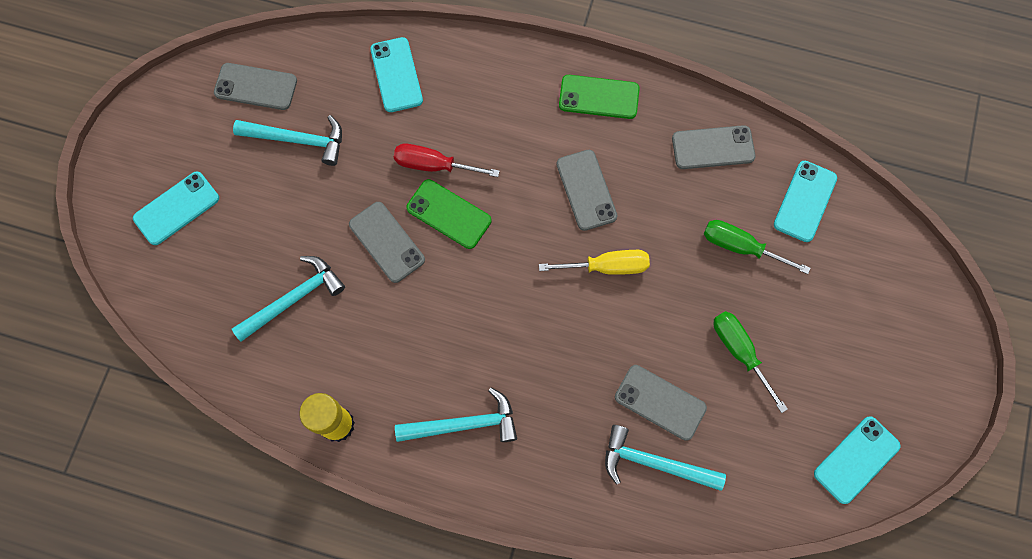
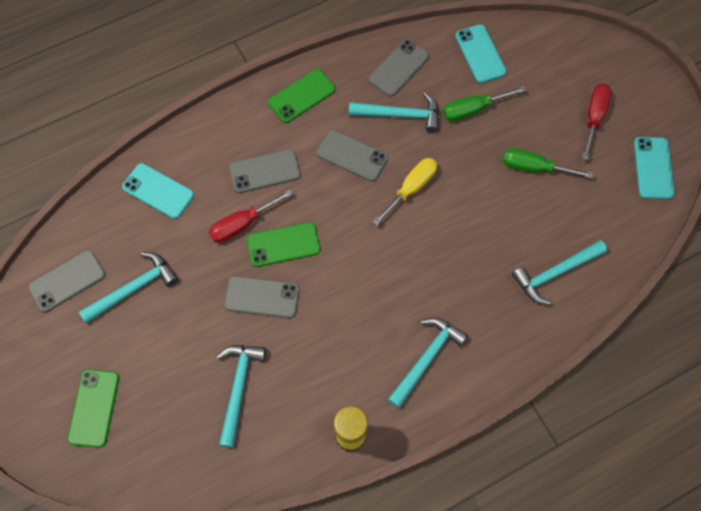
camera: 45 degrees left, 5 degrees down
(176, 208) = (94, 408): turquoise phone -> green phone
(660, 402) = (522, 236): grey phone -> grey phone (265, 171)
(668, 192) = (400, 115): none -> turquoise hammer
(850, 359) = (594, 117): none -> red screwdriver

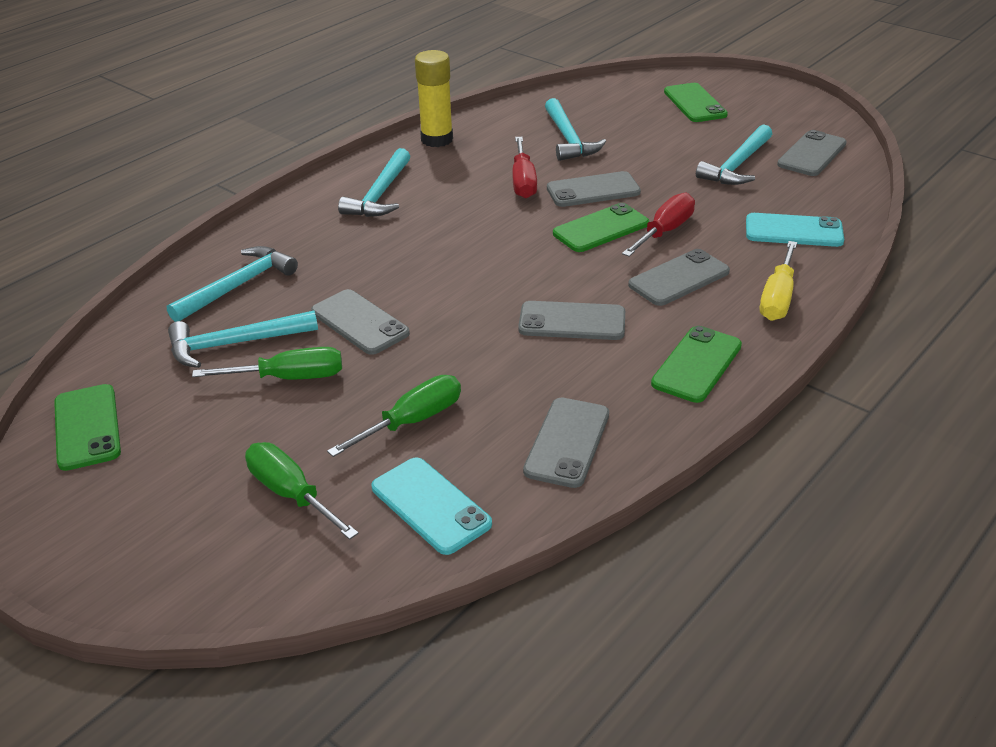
camera: 160 degrees right, 30 degrees down
(400, 115) = (528, 383): turquoise hammer -> turquoise hammer (235, 344)
(411, 188) = (467, 312): yellow screwdriver -> yellow screwdriver (777, 298)
(481, 203) = (359, 322): none -> grey phone
(546, 83) = (291, 494): none -> green screwdriver
(594, 117) = (194, 467): red screwdriver -> red screwdriver (523, 181)
(653, 168) = (87, 427): turquoise phone -> green phone

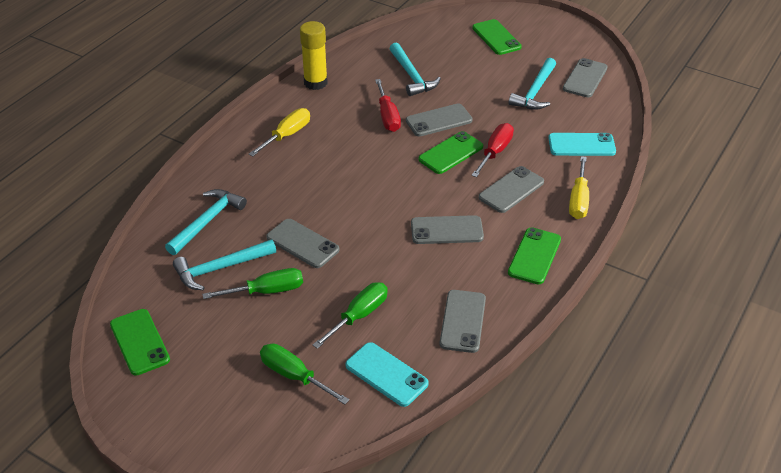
camera: 10 degrees left, 5 degrees up
(380, 194) = (287, 135): turquoise hammer -> yellow screwdriver

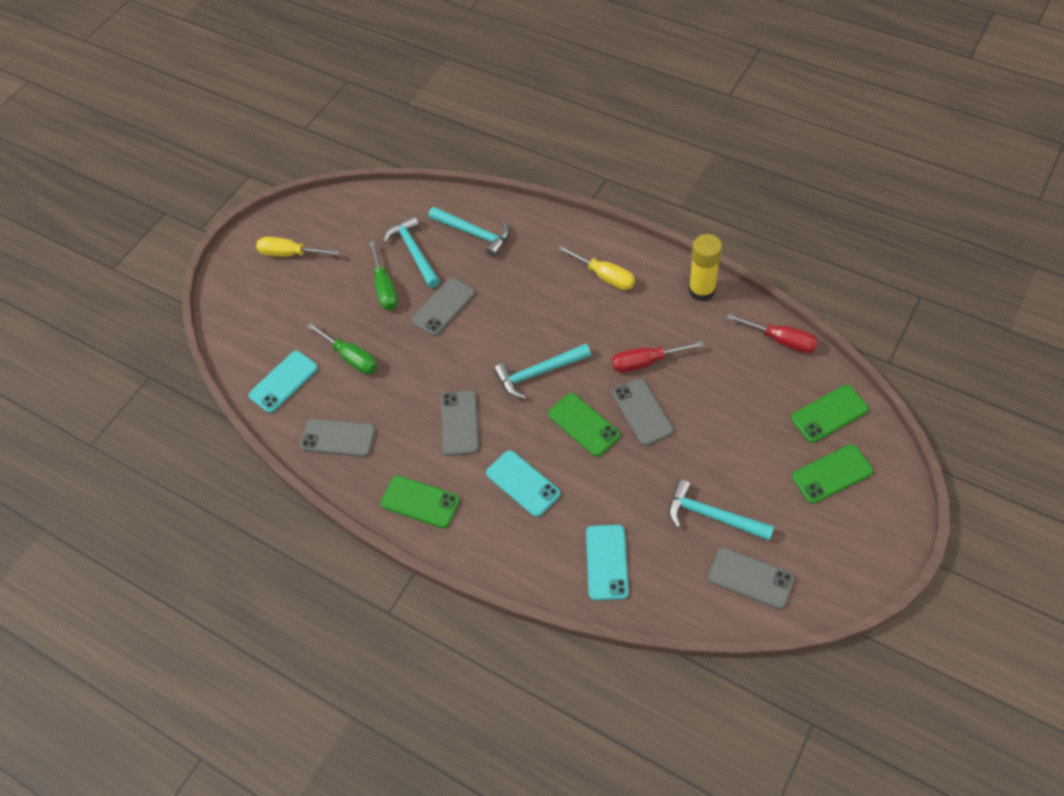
camera: 95 degrees right, 15 degrees up
(139, 342) = (335, 215): green phone -> green phone (829, 414)
(294, 376) = (290, 318): green screwdriver -> none
(412, 76) = (728, 382): turquoise hammer -> turquoise hammer (538, 373)
(495, 152) = (588, 468): red screwdriver -> red screwdriver (781, 340)
(511, 190) = (523, 483): grey phone -> turquoise phone
(578, 200) = (507, 551): yellow screwdriver -> yellow screwdriver (290, 254)

